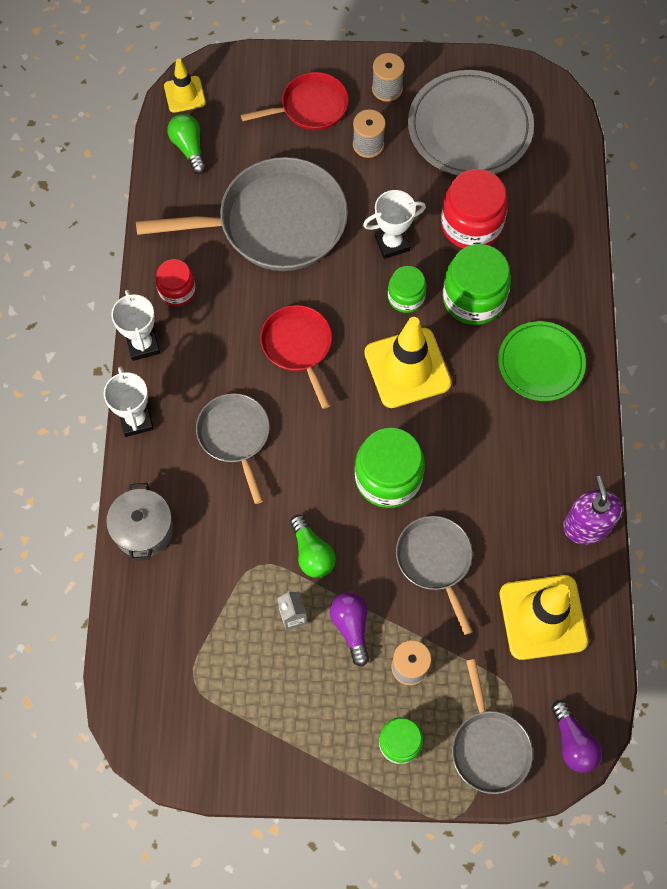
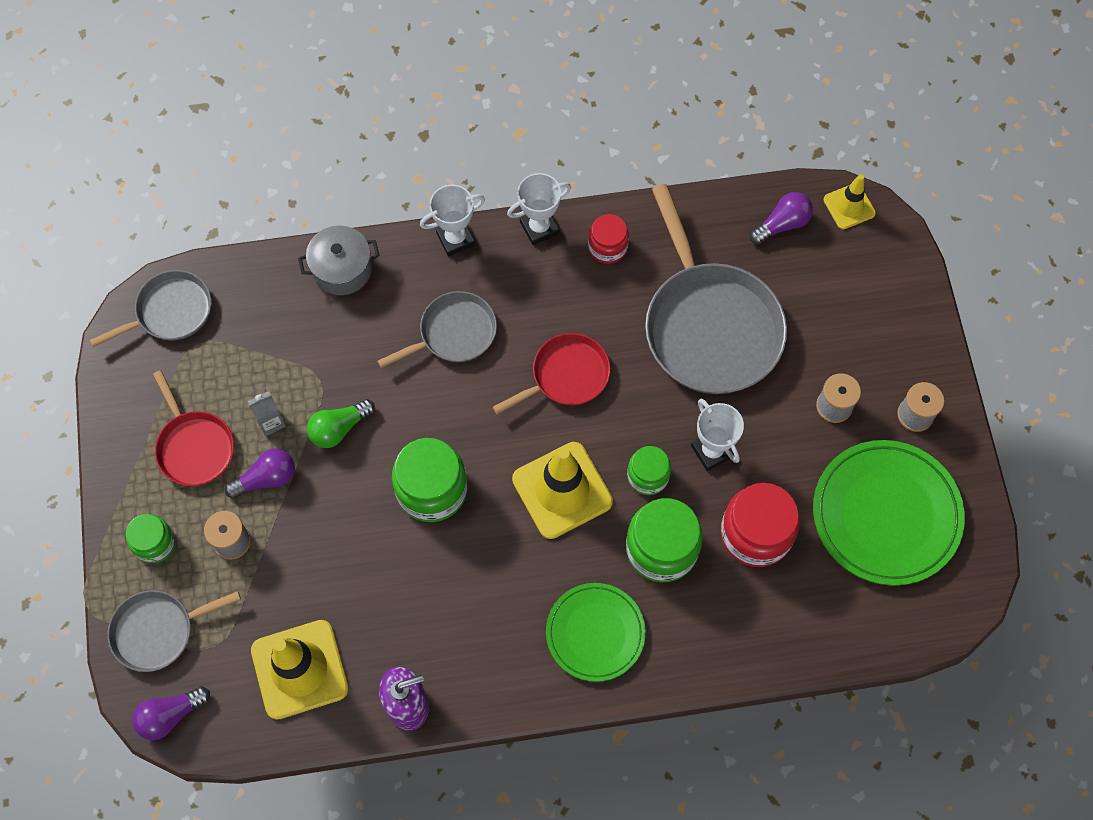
camera: 80 degrees right, 0 degrees up
(189, 148) = (782, 224): green light bulb -> purple light bulb
(310, 107) = (867, 337): red pan -> red pan (194, 447)
(435, 561) = (347, 551): grey pan -> grey pan (170, 312)
(469, 128) = (886, 514): grey plate -> green plate

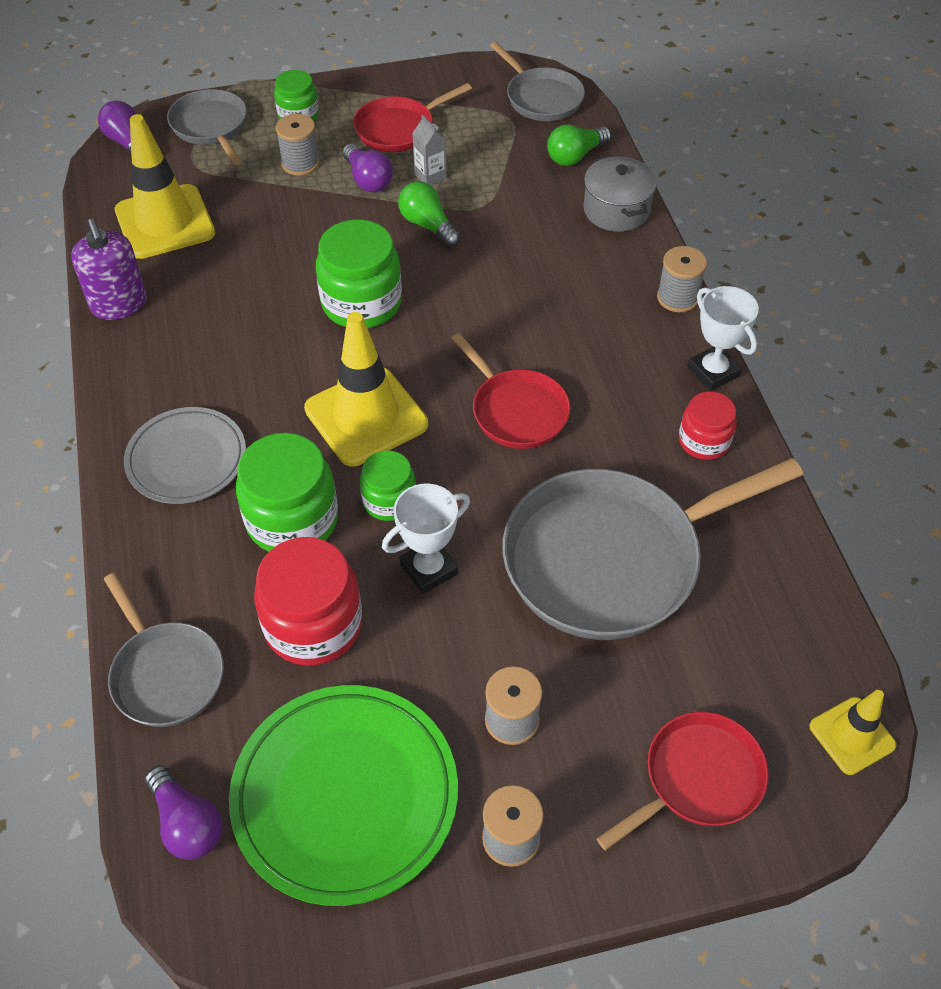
camera: 85 degrees right, 15 degrees down
(262, 293) = (575, 156): none -> green light bulb
(453, 333) = (555, 306): grey pan -> grey pan (165, 674)
(455, 239) = (677, 297): white trophy -> grey spool
(595, 633) = (186, 459): green plate -> grey plate
(782, 224) = (794, 643): purple light bulb -> purple light bulb (187, 823)
(877, 300) = (697, 779): none -> red pan

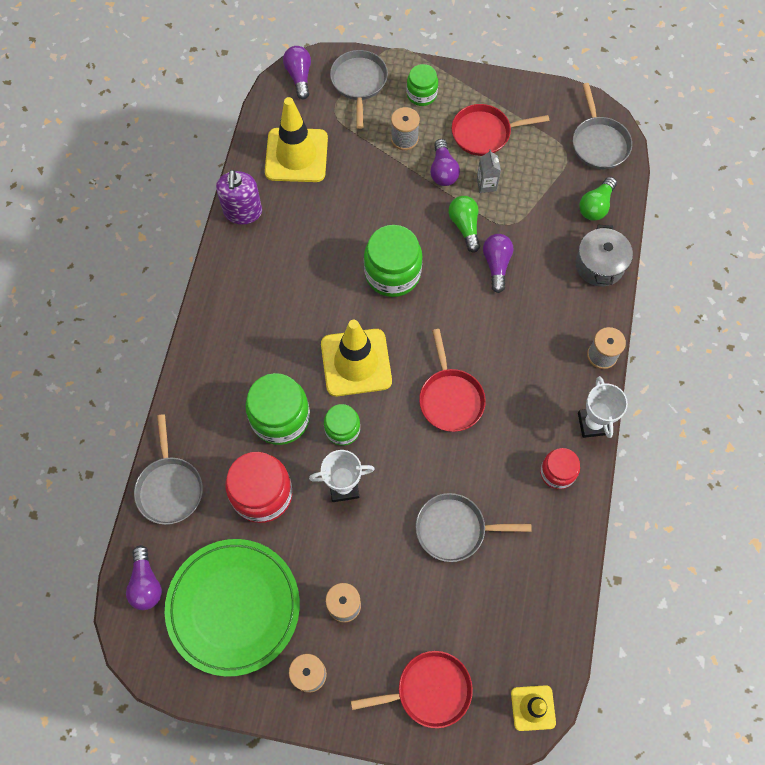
camera: 25 degrees right, 15 degrees up
(186, 459) = (237, 347): grey plate -> none
(491, 250) = (496, 265): none -> purple light bulb
(575, 156) = (596, 206): green light bulb -> green light bulb turned 45 degrees counterclockwise
(611, 559) = (455, 529): grey pan -> grey pan, size x0.55

